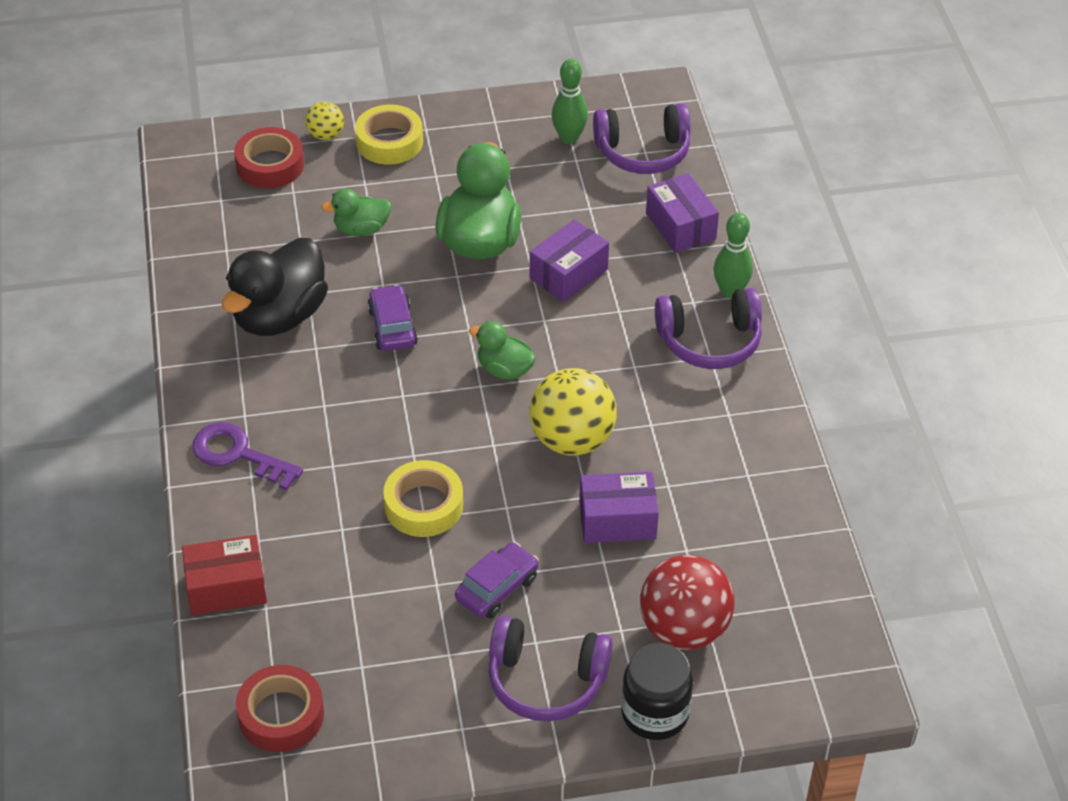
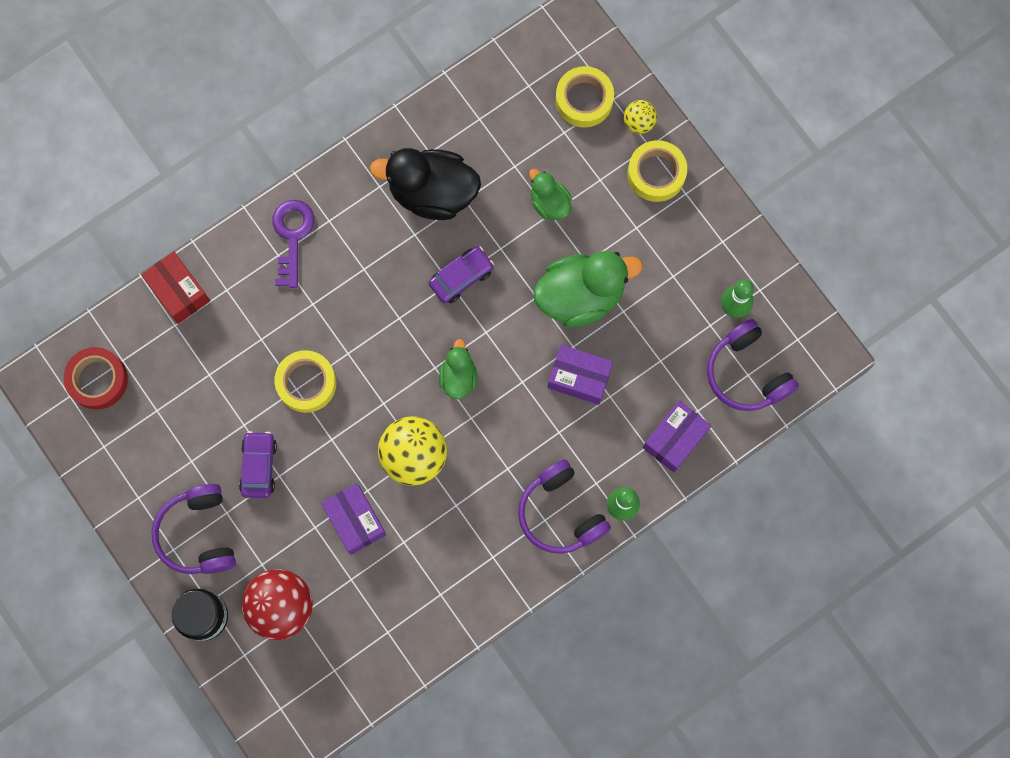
camera: 65 degrees right, 30 degrees up
(270, 165) = (584, 100): red tape -> yellow tape
(497, 588) = (259, 466): purple car -> purple car turned 105 degrees counterclockwise

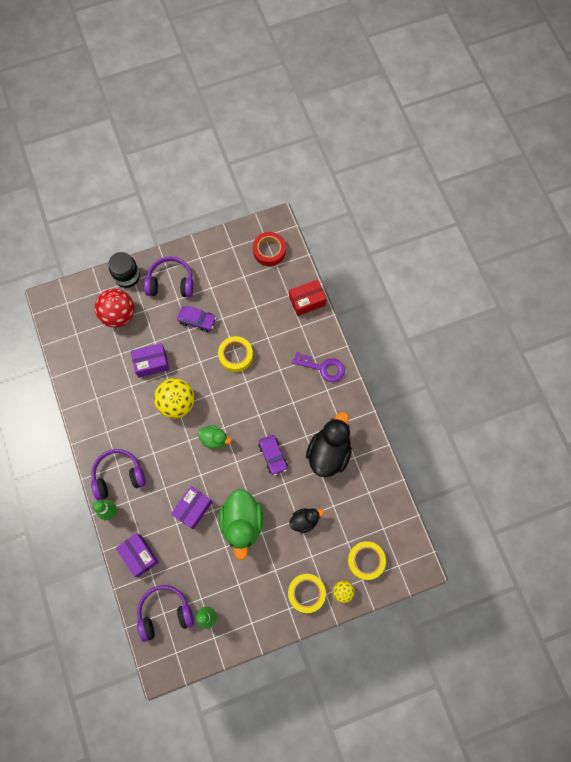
camera: 105 degrees right, 5 degrees down
(549, 203) = (304, 520): green duck -> black duck

